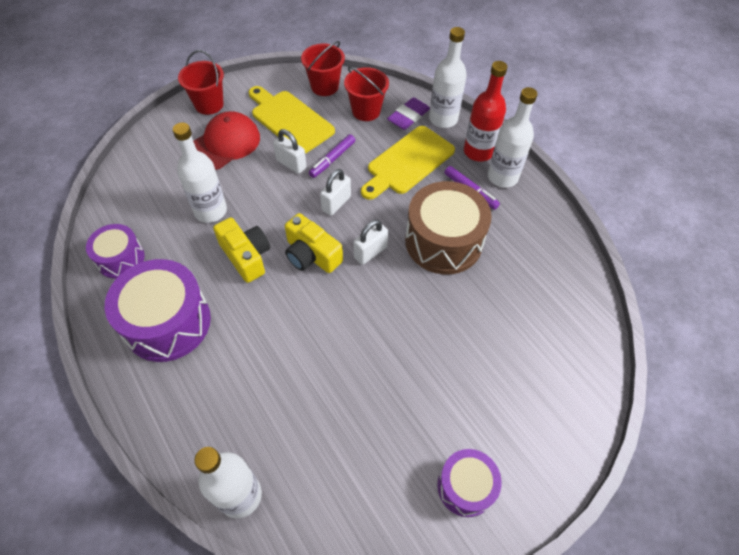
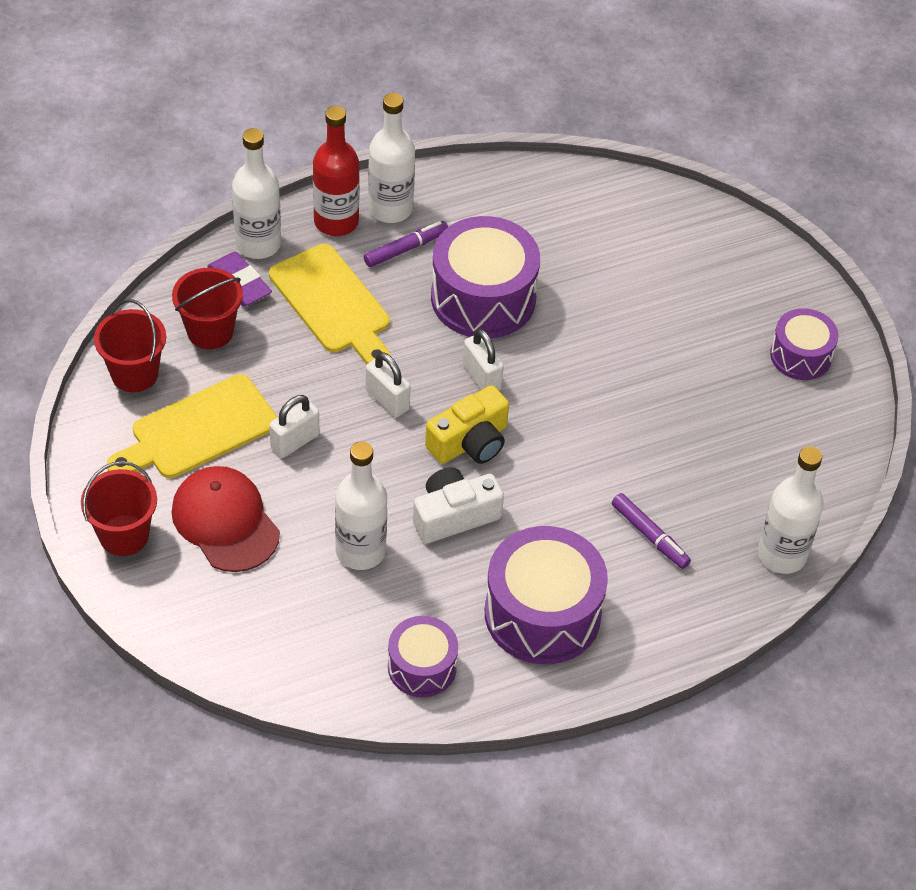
camera: 80 degrees left, 5 degrees down
(246, 256) = (454, 515): yellow camera -> white camera
(332, 159) = (301, 390): purple marker -> purple marker (650, 535)
(443, 241) = (483, 298): brown drum -> purple drum

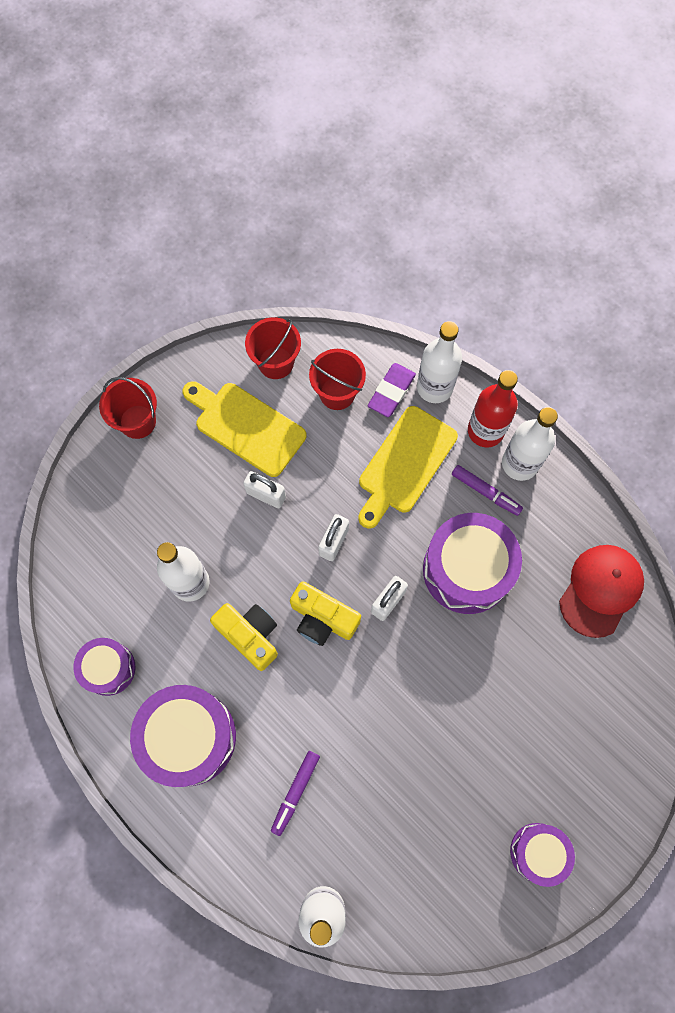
camera: 70 degrees right, 20 degrees up
(225, 521) = (176, 480): red cap -> red cap (600, 590)
(454, 515) = (250, 635): white camera -> yellow camera

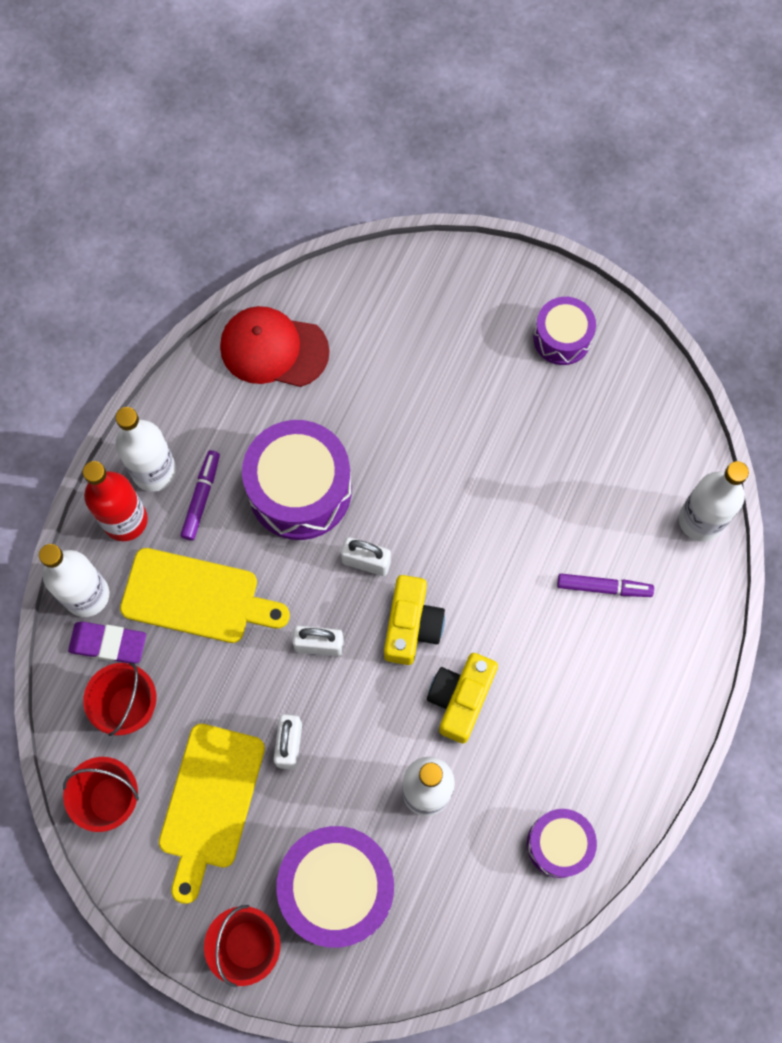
camera: 110 degrees left, 0 degrees up
(189, 737) = (595, 721): purple drum -> purple drum (337, 888)

